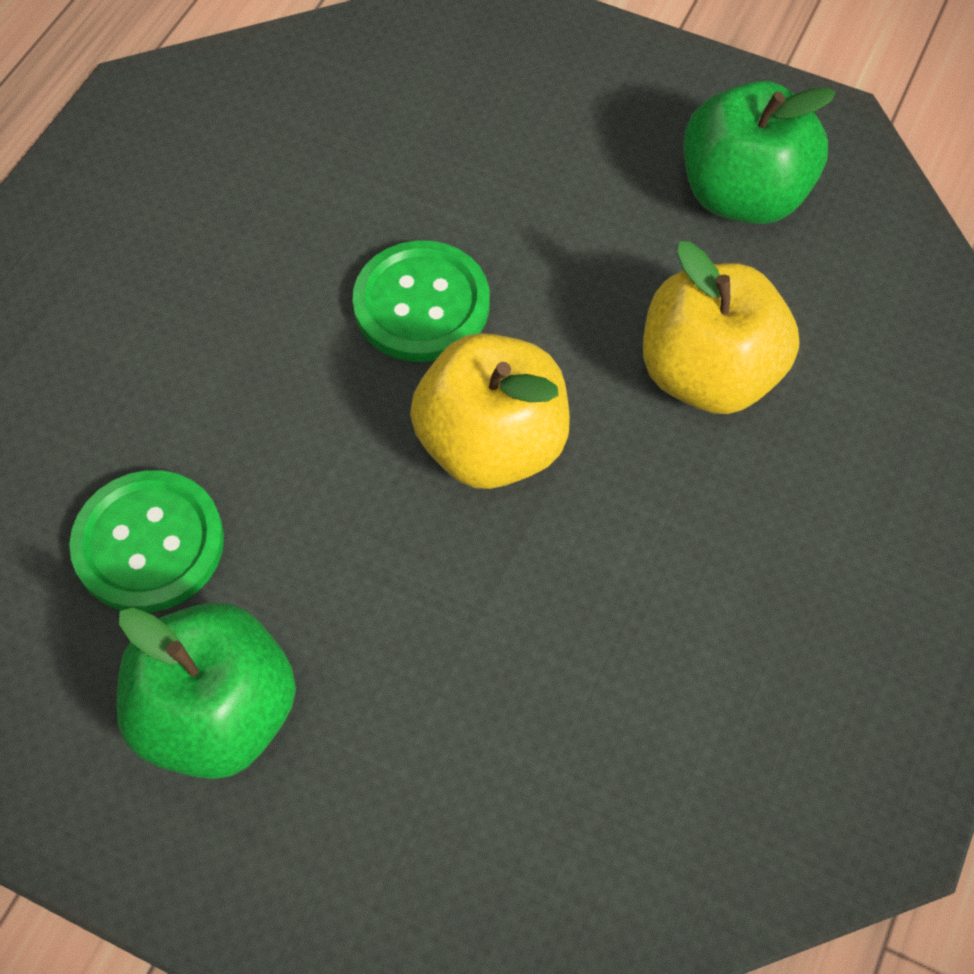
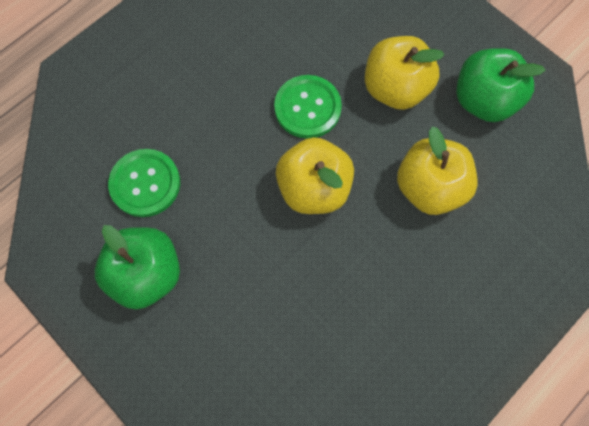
camera: 20 degrees right, 10 degrees up
(574, 222) = (395, 89): none -> yellow apple

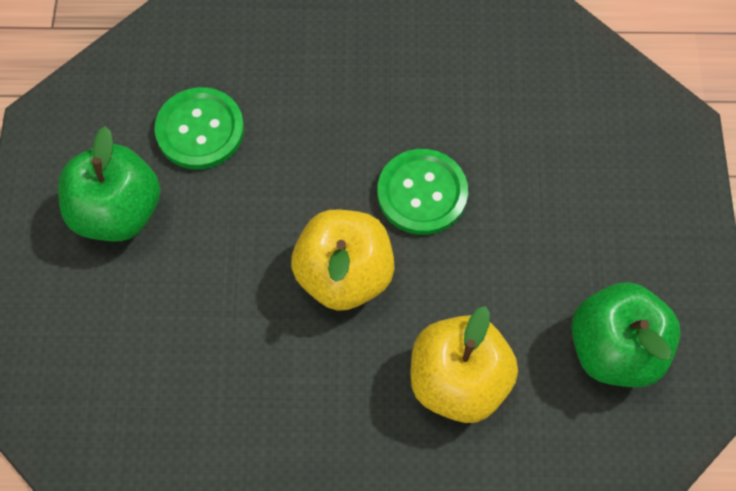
camera: 45 degrees right, 5 degrees down
(395, 89) = (531, 253): yellow apple -> none

